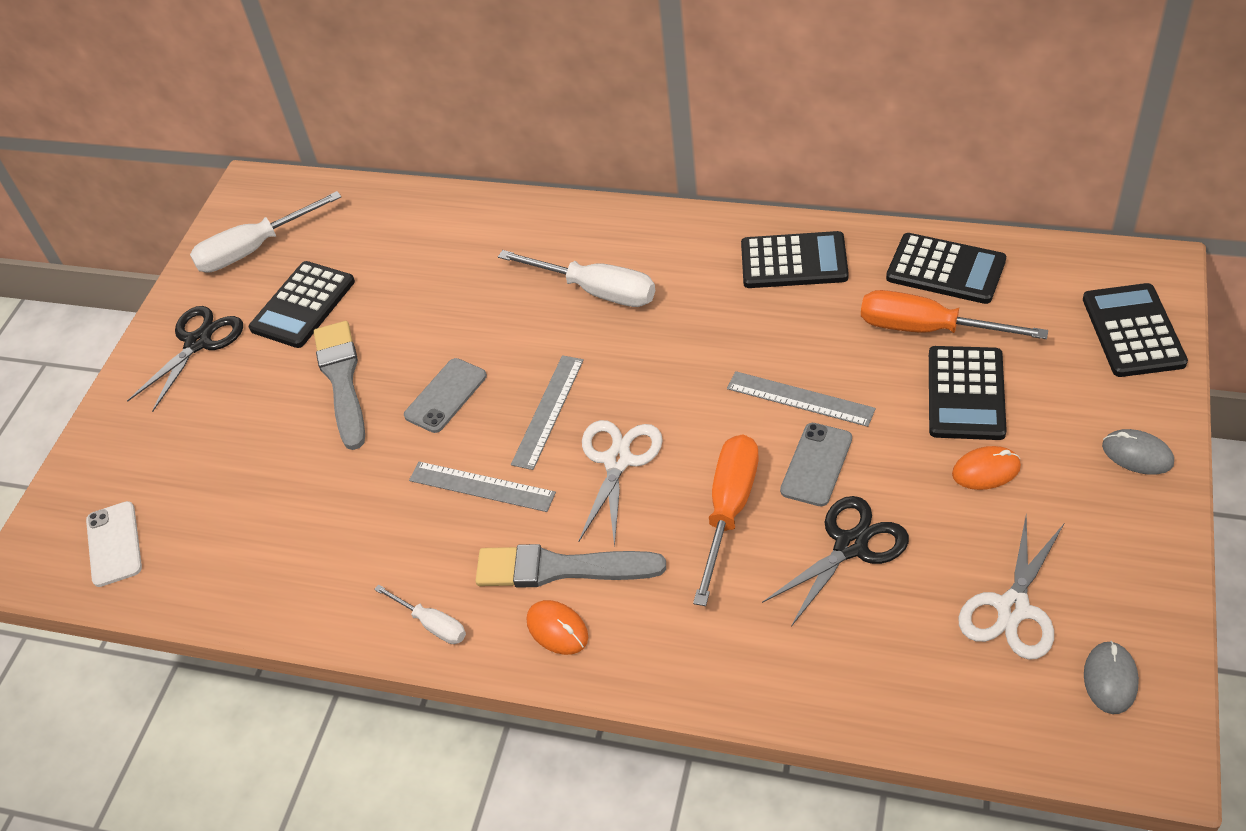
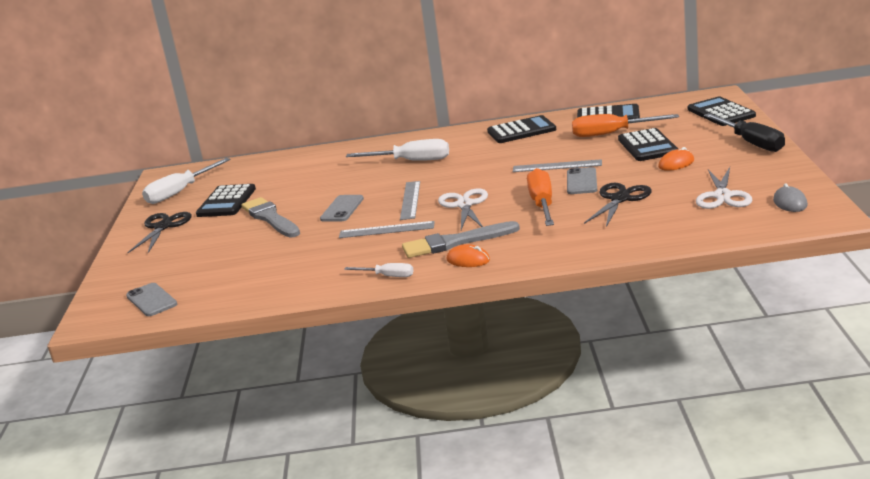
camera: 20 degrees left, 25 degrees down
(114, 544) = (151, 300): white phone -> grey phone
(1137, 454) = (751, 143): grey mouse -> black screwdriver

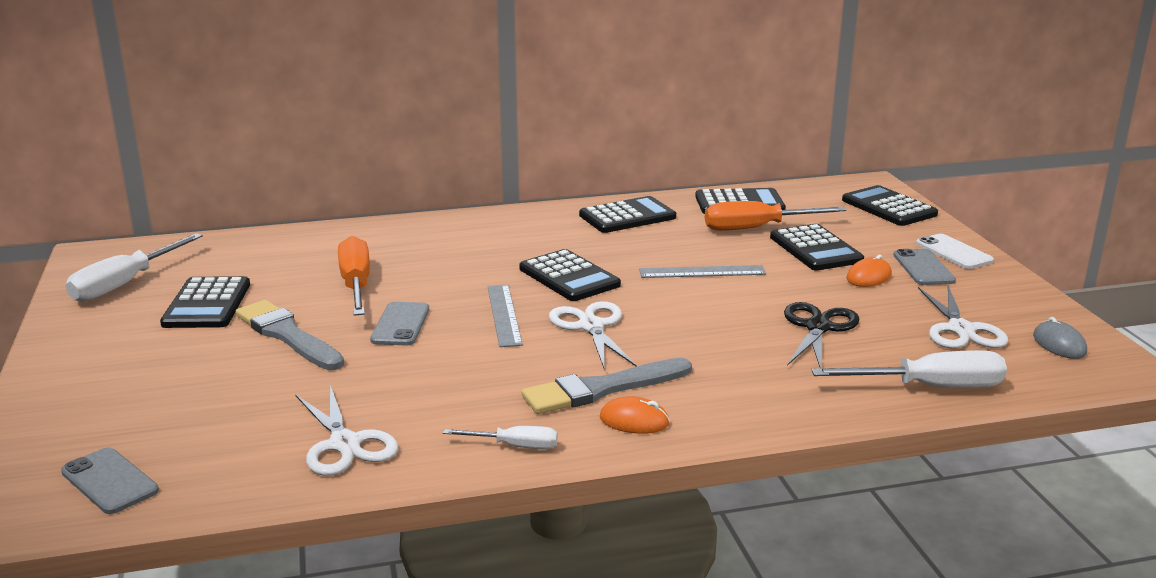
camera: 15 degrees left, 0 degrees up
(163, 227) = (106, 343): black scissors -> none
(287, 278) = (345, 444): none -> white scissors
(386, 230) = (484, 363): grey ruler -> none
(411, 161) = (483, 253): white screwdriver -> white screwdriver (930, 387)
(463, 174) = (569, 277): none -> black calculator
(542, 204) = (708, 331): orange screwdriver -> orange screwdriver (356, 285)
(581, 181) = (749, 297): grey phone -> grey phone (923, 268)
(751, 143) = (953, 252): black screwdriver -> white phone

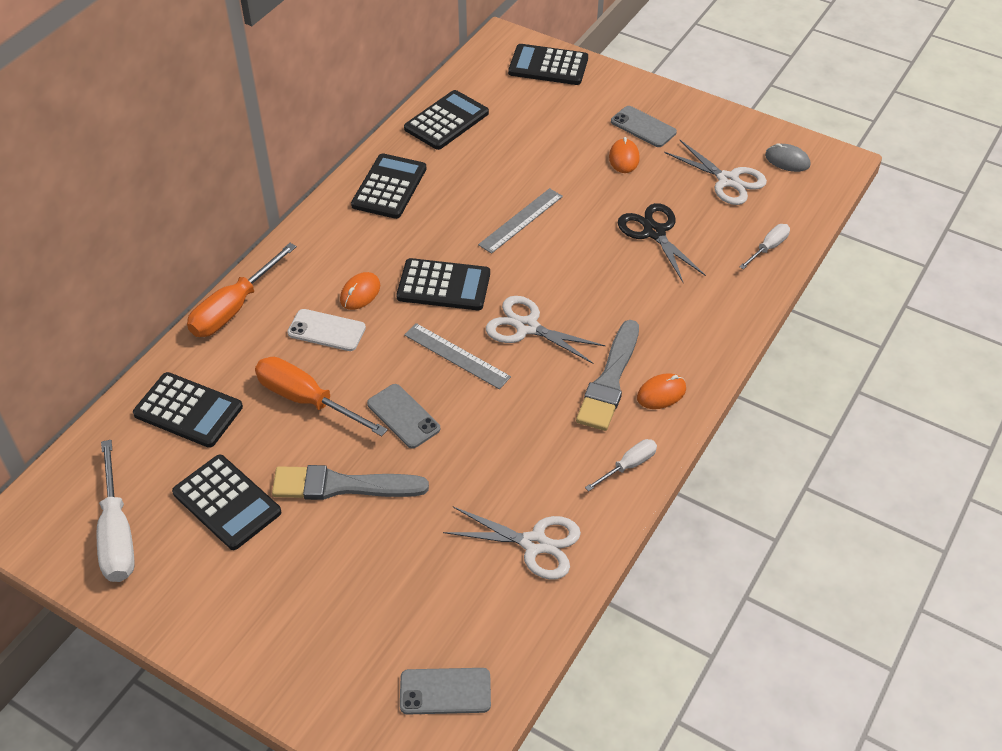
camera: 45 degrees left, 25 degrees up
(500, 254) = (360, 293): none -> orange mouse
(757, 228) = (494, 145): orange screwdriver -> orange screwdriver (234, 308)
(815, 249) = (559, 147): black calculator -> black calculator (188, 411)
(930, 387) = (768, 248): white screwdriver -> white screwdriver, size x0.55
(953, 252) = (641, 97): white phone -> white phone (326, 330)

